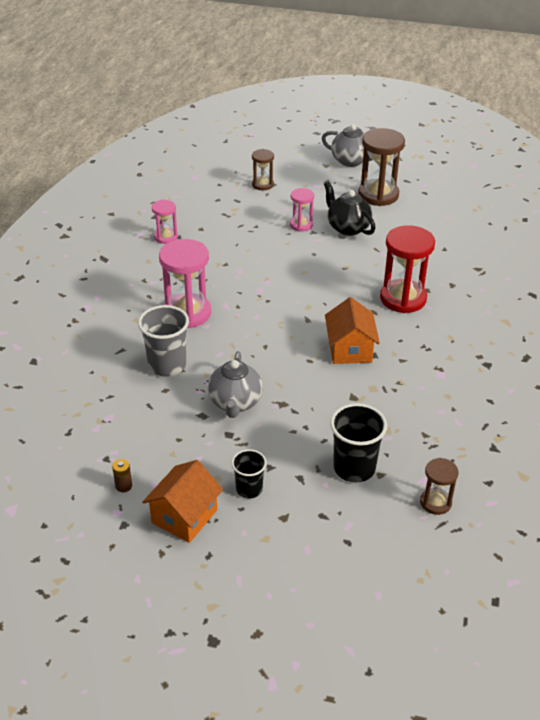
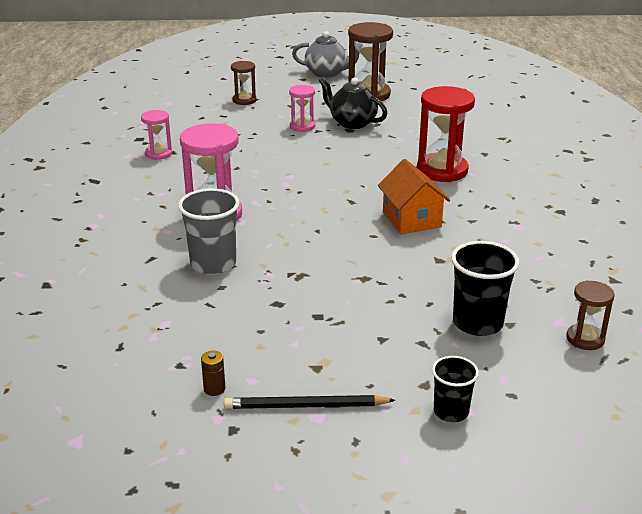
camera: 15 degrees left, 10 degrees down
(184, 516) = (305, 406): orange house -> black pencil
(235, 403) = (310, 286): grey teapot -> none
(249, 489) = (369, 364): black cup -> black cup (451, 412)

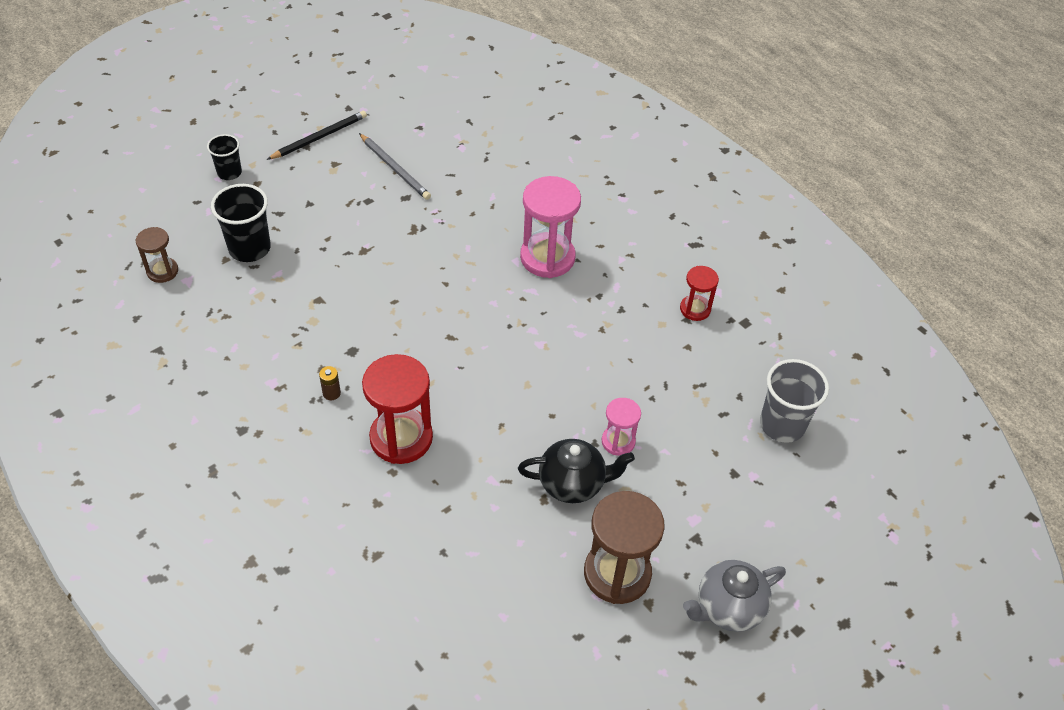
camera: 140 degrees right, 20 degrees up
(158, 154) = (695, 309): pink hourglass -> red hourglass
(213, 264) = (488, 208): grey cup -> grey cup (782, 425)
(214, 389) = (382, 123): brown battery -> brown battery (331, 393)
(244, 100) = (741, 462): brown hourglass -> none
(258, 333) = (395, 168): none -> grey pencil
(411, 220) = (376, 339): orange house -> none

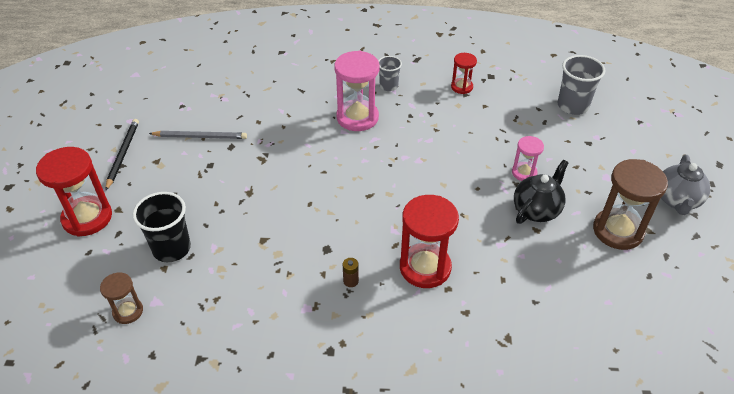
camera: 45 degrees left, 5 degrees down
(229, 173) = (87, 218): black cup -> red hourglass
(623, 250) = (388, 86): none -> grey cup

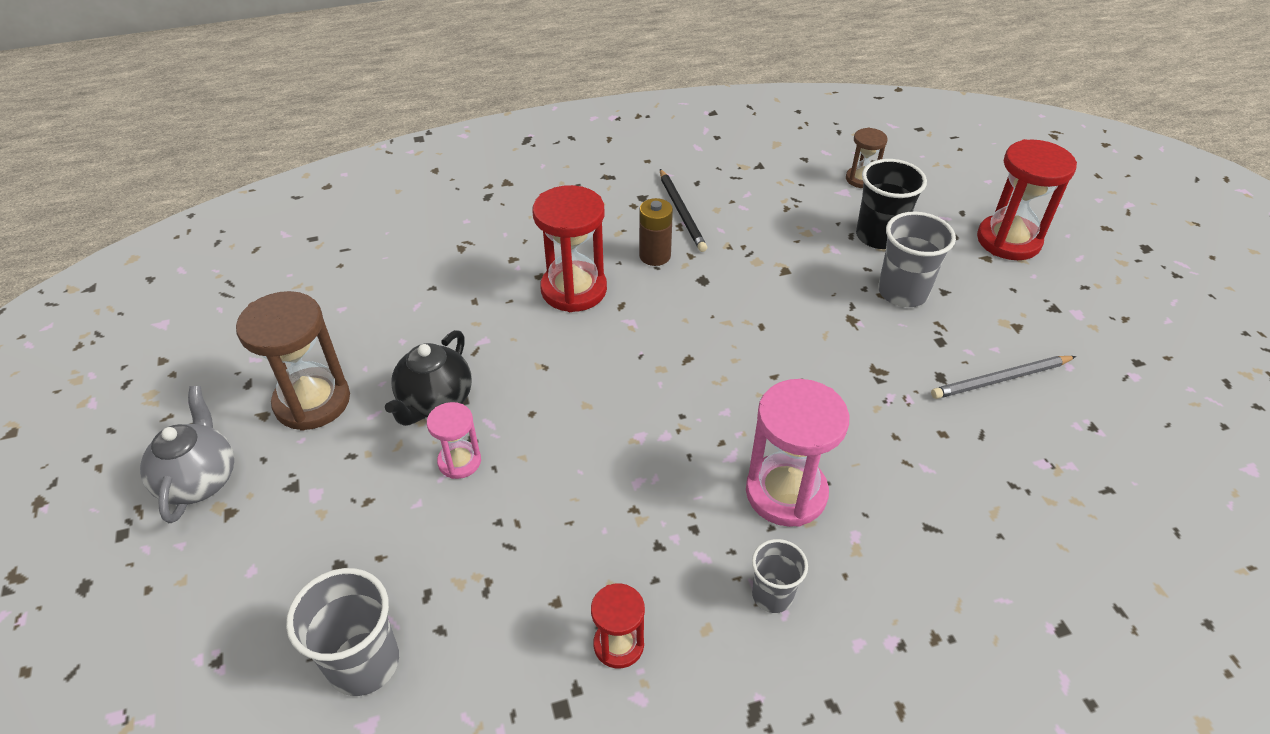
camera: 160 degrees right, 0 degrees up
(123, 154) = (1072, 323): black pencil -> black pencil (681, 212)
(200, 200) = (902, 292): none -> grey cup
(351, 281) = (655, 256): brown battery -> brown battery, size x1.69

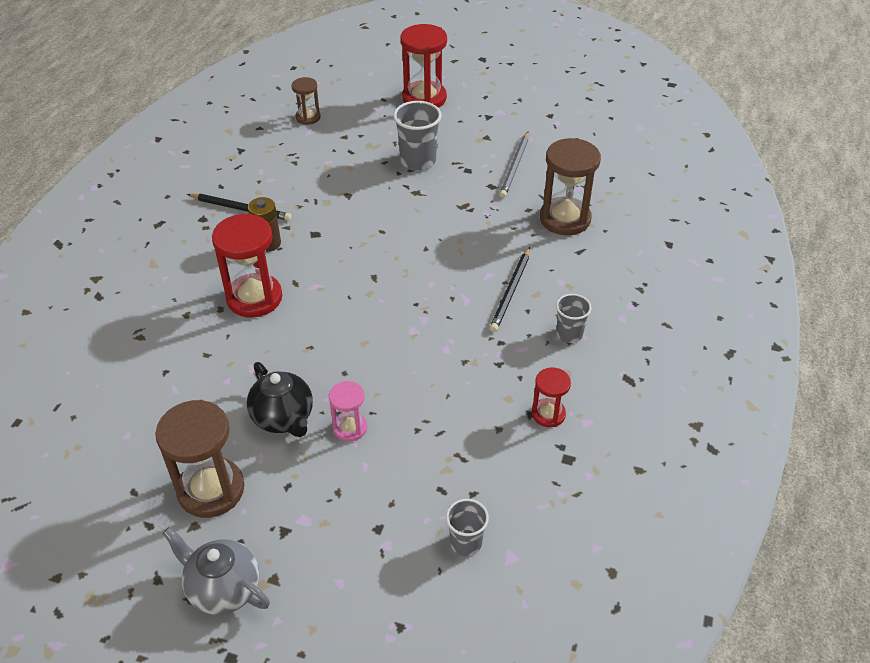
camera: 55 degrees left, 0 degrees up
(364, 663) = (466, 543): grey cup -> grey cup, size x0.62
(786, 493) = (511, 291): pink hourglass -> black pencil
(879, 236) = (364, 141): black cup -> none
(970, 479) = (565, 219): none -> brown hourglass

